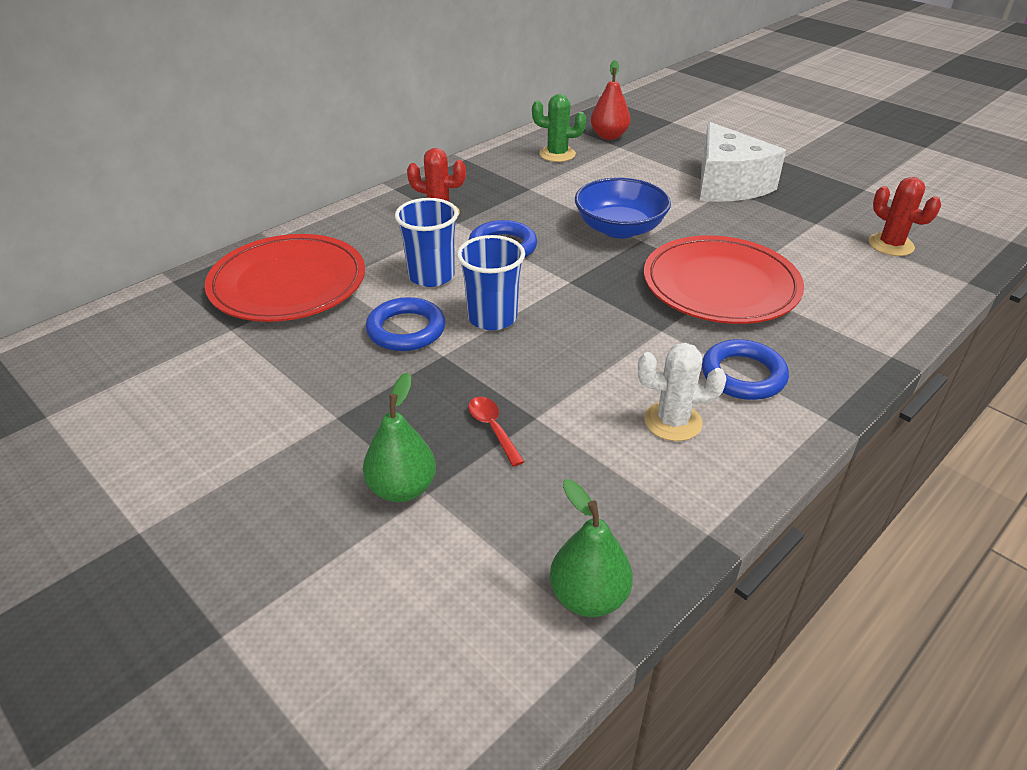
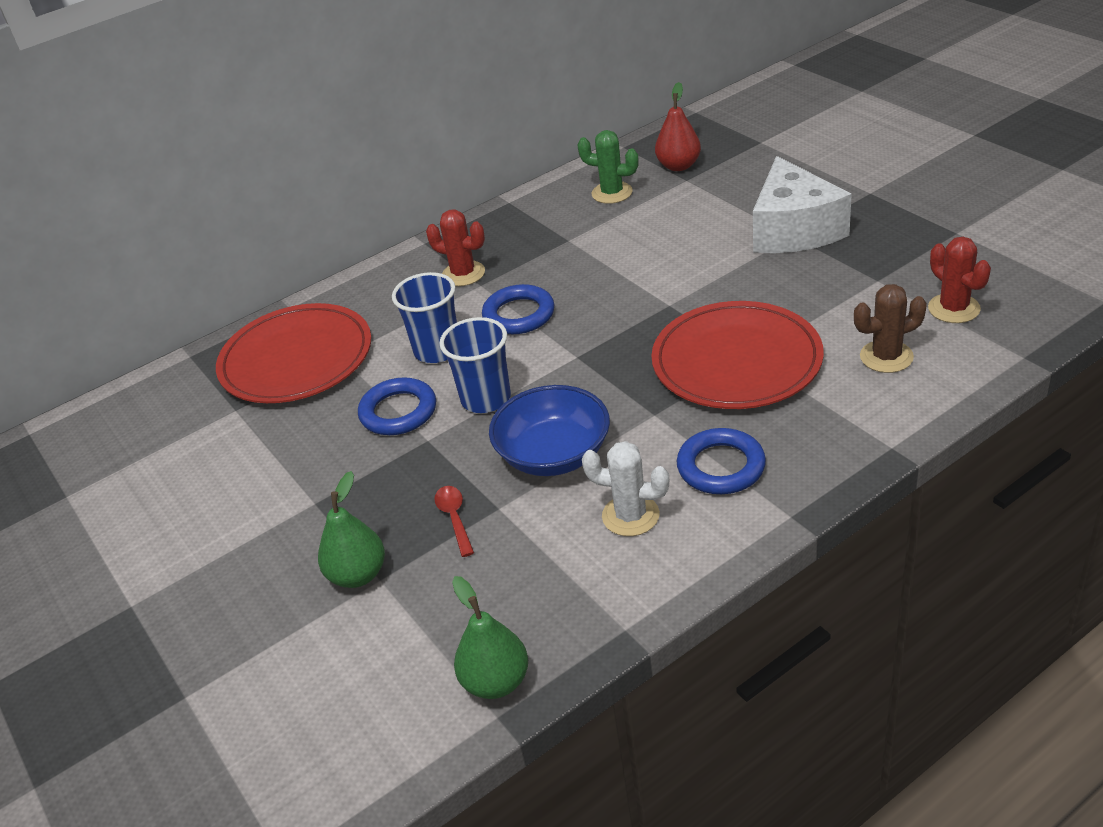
camera: 15 degrees right, 0 degrees up
(619, 229) = (650, 290): blue bowl -> blue bowl (554, 454)
(852, 282) = (886, 357): none -> brown cactus

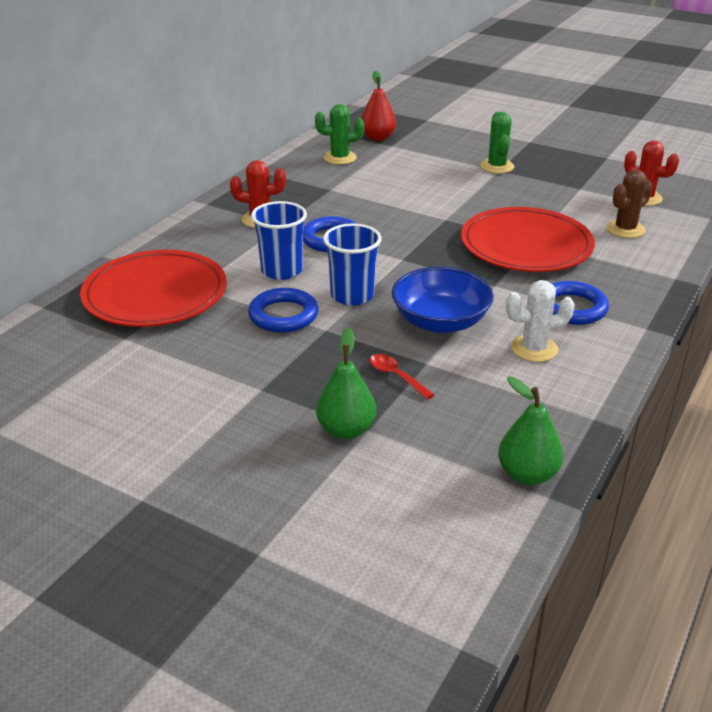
camera: 30 degrees left, 5 degrees down
(794, 230) = (497, 166): white cheese -> green cactus

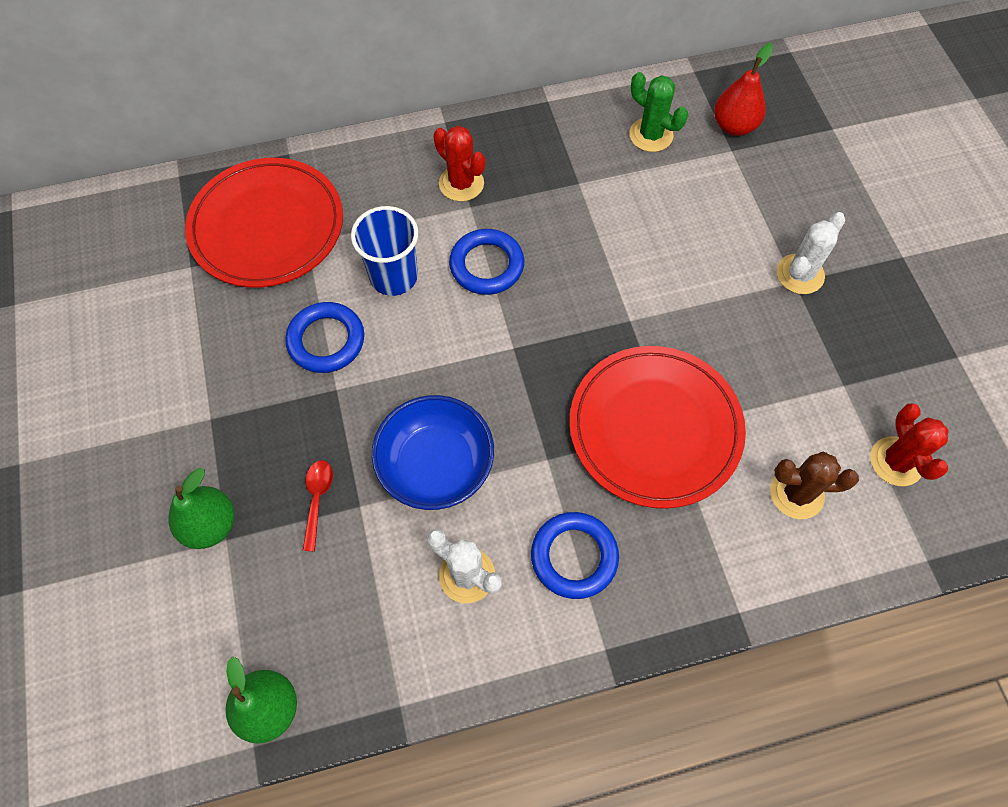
camera: 45 degrees right, 30 degrees up
(352, 295) = (408, 362): blue cup -> none
(497, 166) = (800, 274): green cactus -> white cactus

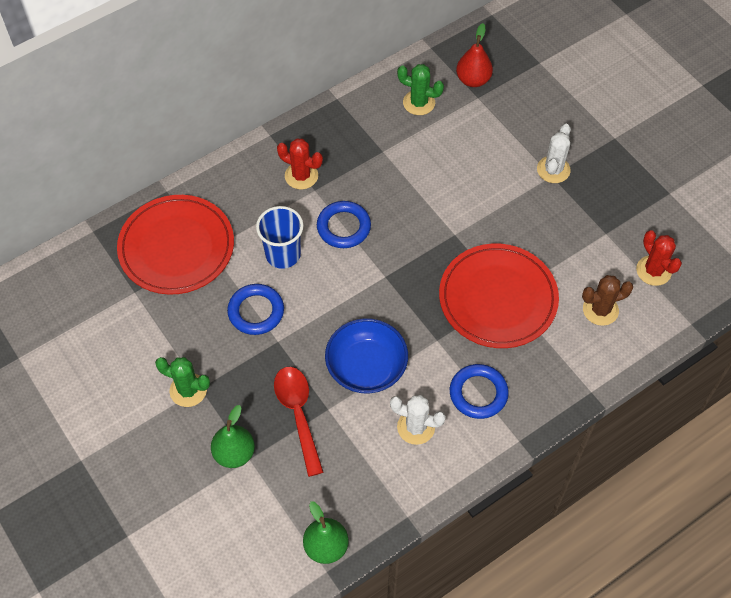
camera: 20 degrees left, 5 degrees down
(193, 416) = (188, 390): none -> green cactus
(317, 499) = (298, 414): red spoon -> red spoon, size x1.82

